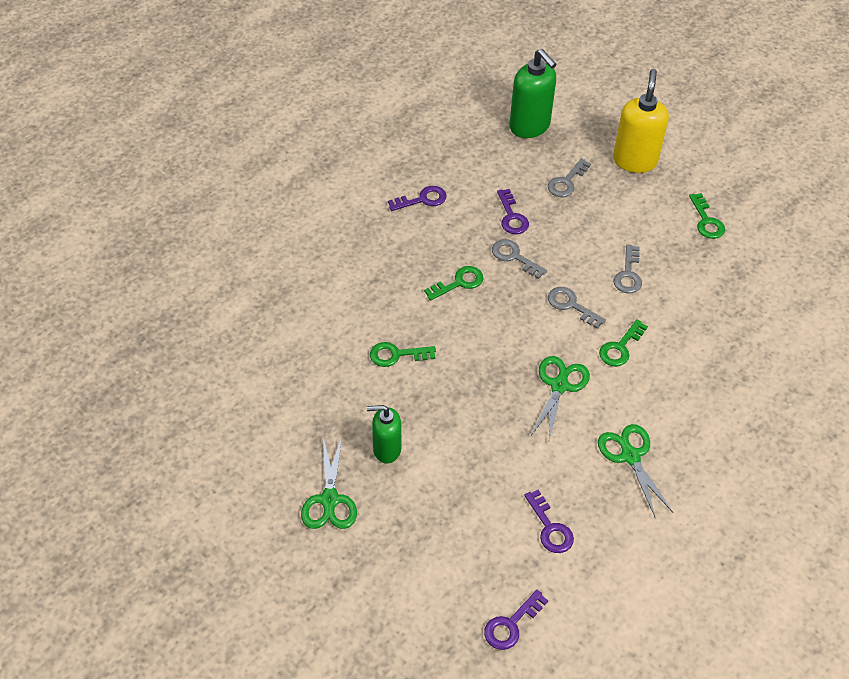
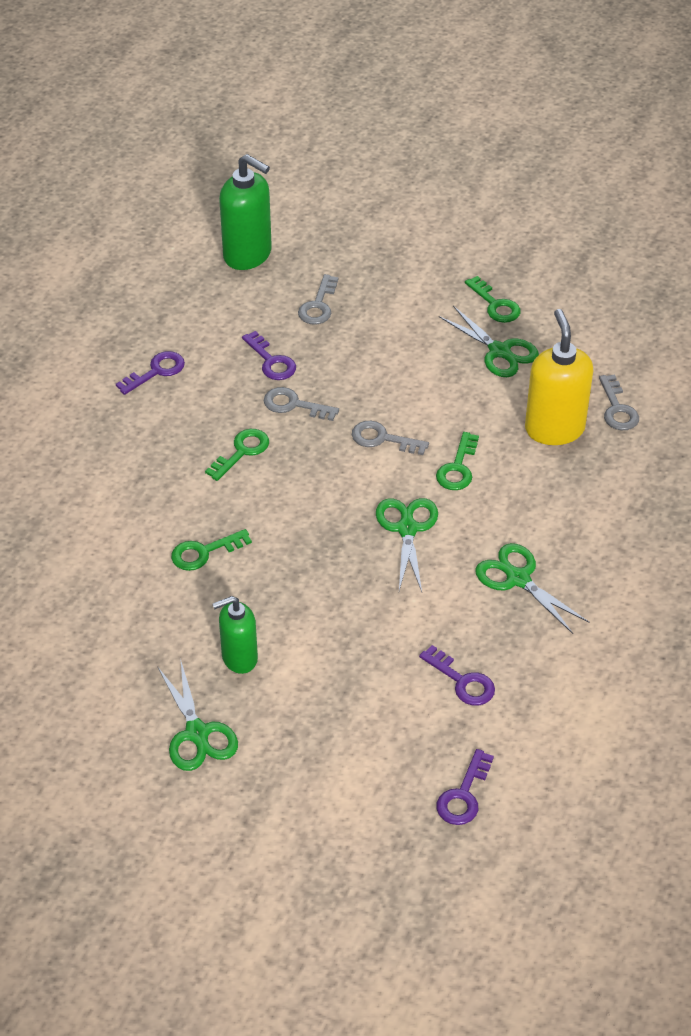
camera: 20 degrees left, 5 degrees down
(628, 274) = (432, 387): grey key -> grey key (617, 409)
(634, 160) = (386, 261): yellow soap dispenser -> yellow soap dispenser (554, 429)
(694, 260) = (499, 351): none -> green scissors

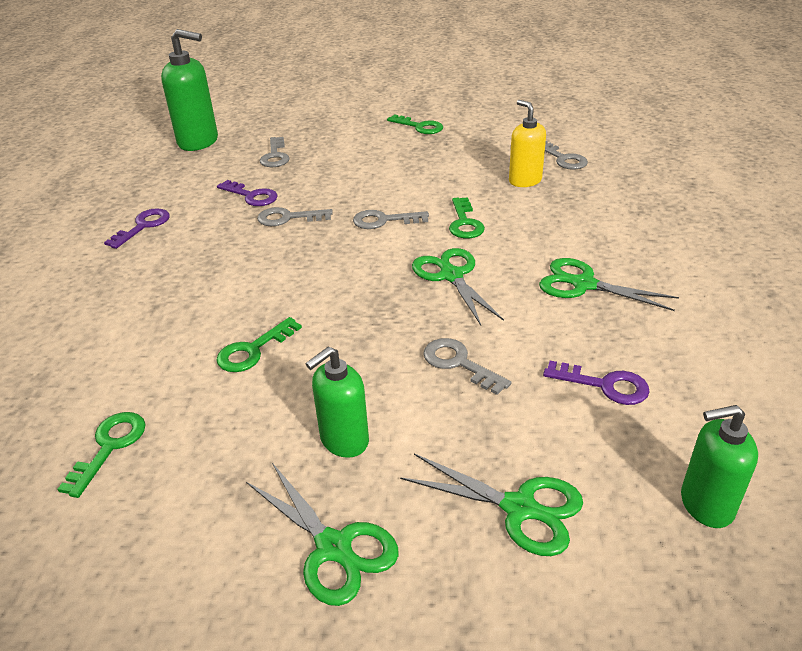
camera: 20 degrees left, 10 degrees down
(242, 452) = (255, 261): green key -> green key (109, 447)
(360, 622) = (459, 363): none -> grey key
(463, 795) = (706, 505): purple key -> green soap dispenser
(499, 351) = (443, 149): green scissors -> green scissors (519, 508)
(554, 429) = (524, 181): yellow soap dispenser -> yellow soap dispenser, size x0.65

